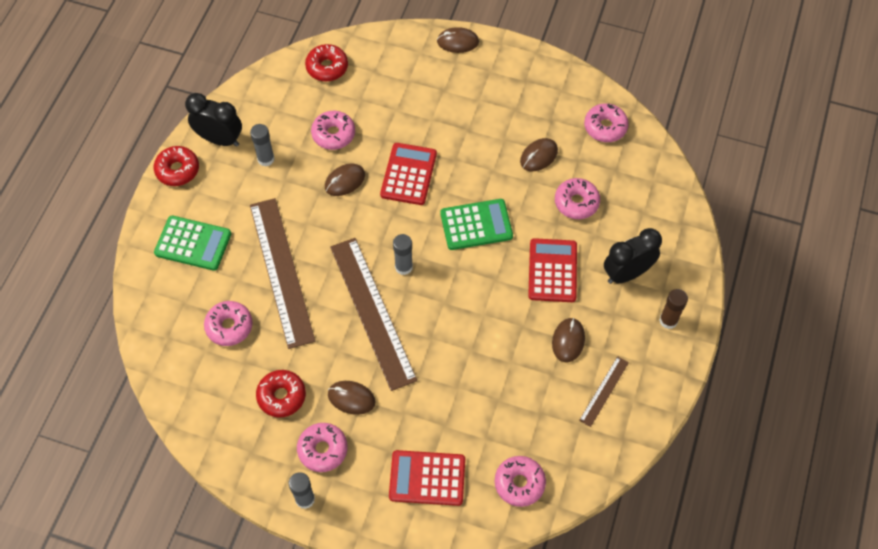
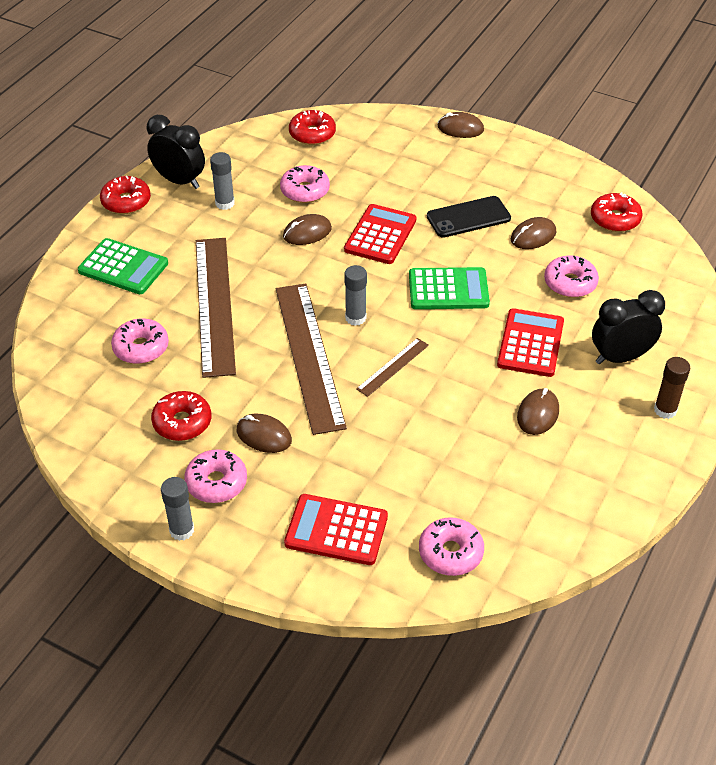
camera: 10 degrees right, 15 degrees down
(481, 143) = (468, 217): none -> black phone
(604, 391) = (574, 471): brown ruler -> brown ruler (393, 367)
(605, 127) = (615, 219): pink donut -> red donut

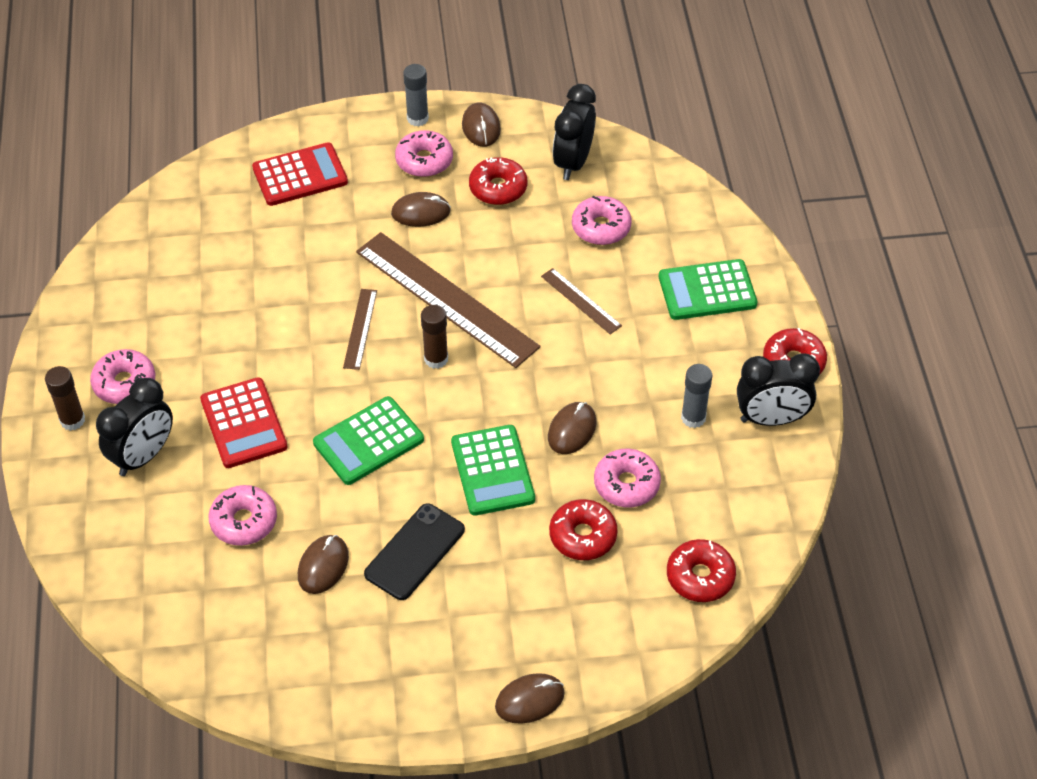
camera: 145 degrees right, 5 degrees up
(100, 411) = (573, 162): none -> black clock
(215, 304) = (580, 301): brown ruler -> brown ruler, size x0.46
(355, 318) = (436, 359): grey glue stick -> brown glue stick
(380, 235) = (493, 471): red calculator -> green calculator
(450, 552) = (198, 204): pink donut -> pink donut (124, 383)
(538, 414) = (193, 353): brown mouse -> brown mouse (481, 127)
(615, 219) = (240, 649): red donut -> red donut (582, 536)

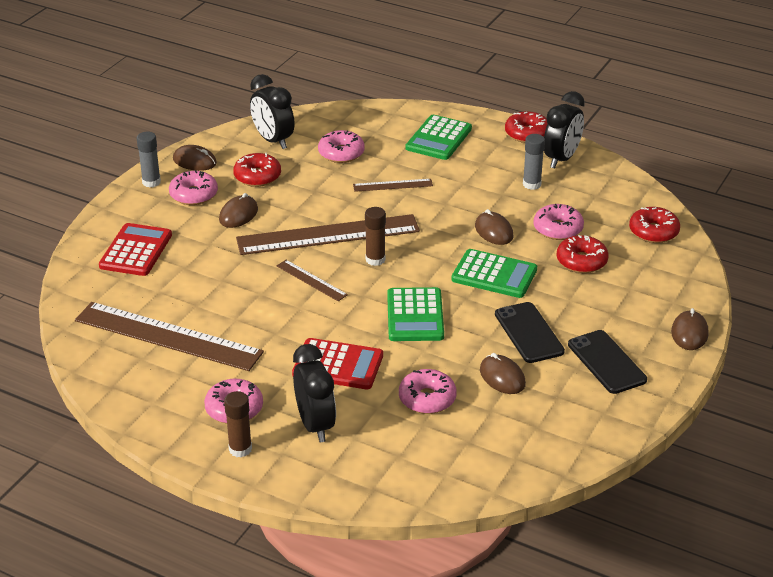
camera: 55 degrees left, 15 degrees down
(191, 275) = (168, 336): none -> brown ruler
(417, 645) = (606, 362): none -> black phone

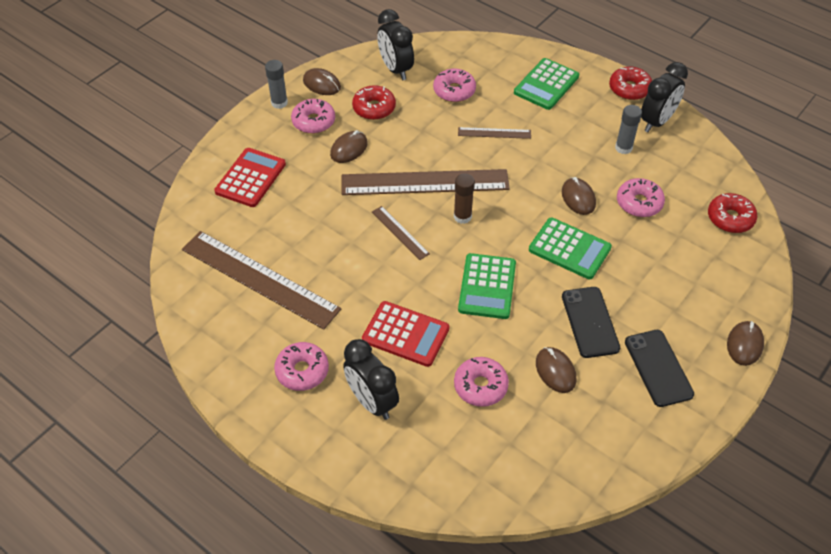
camera: 10 degrees right, 15 degrees up
(240, 449) = (298, 419): brown glue stick -> none
(315, 425) = (372, 401): black clock -> black clock turned 150 degrees clockwise
(581, 261) = (655, 244): red donut -> none

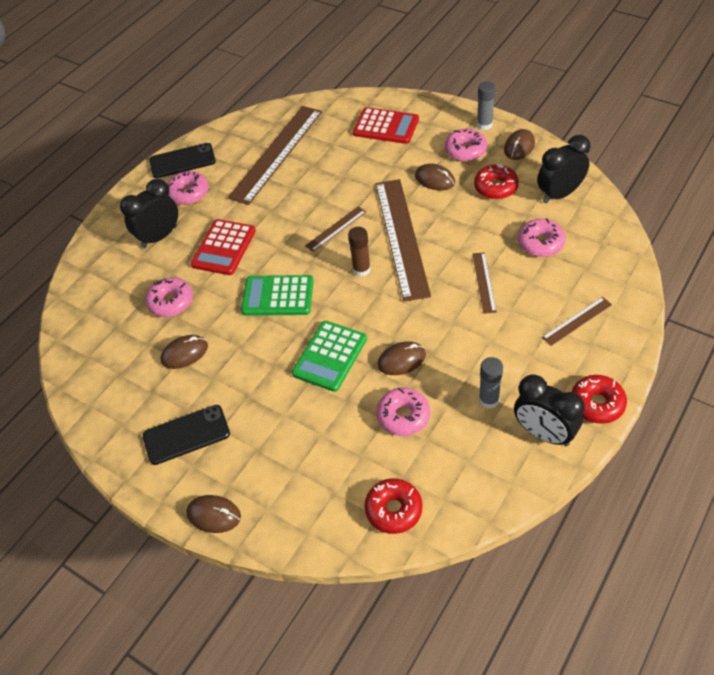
camera: 90 degrees right, 0 degrees up
(546, 85) = (577, 321): green calculator -> brown ruler
(590, 322) = (239, 377): black phone -> black phone (182, 161)

